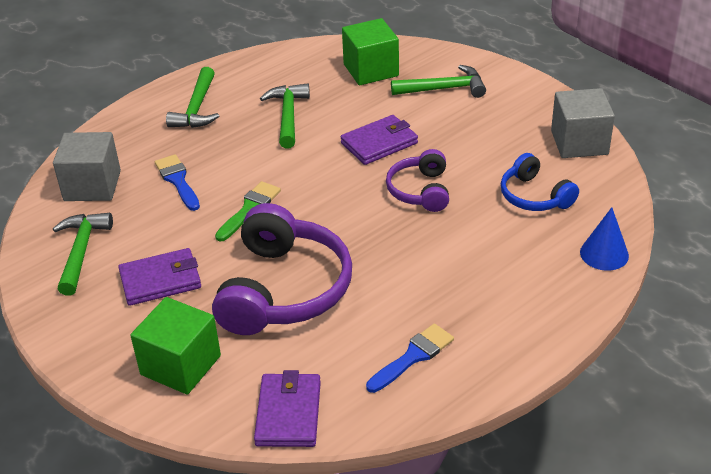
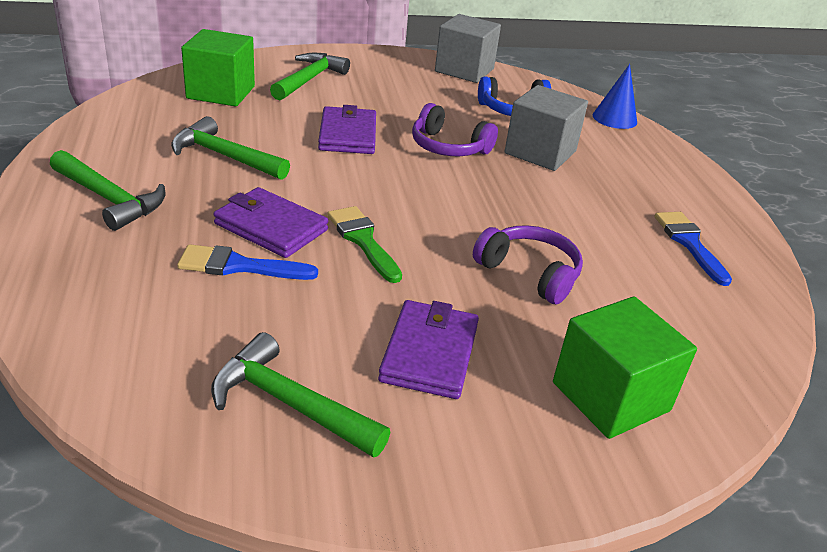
camera: 65 degrees left, 5 degrees down
(92, 186) = (146, 338): grey cube -> grey cube (540, 152)
(283, 289) = (529, 273): purple headphones -> purple headphones, size x0.55
(288, 413) = (738, 347): purple wallet -> purple wallet (271, 227)

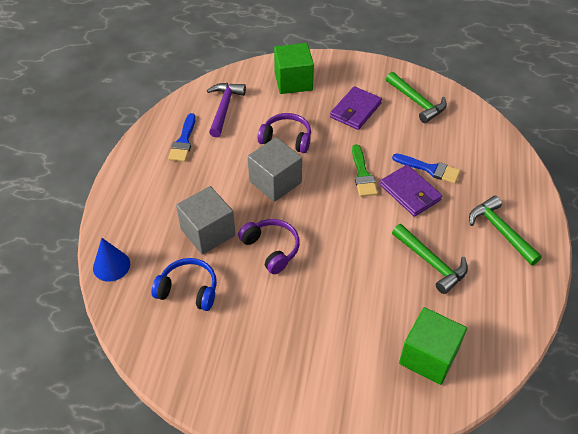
camera: 155 degrees left, 15 degrees up
(309, 80) = (347, 371): green hammer -> none
(347, 135) = (339, 276): purple wallet -> none
(464, 70) = (187, 371): grey cube -> grey cube (275, 182)
(529, 273) = (286, 139): purple headphones -> purple headphones turned 135 degrees clockwise
(687, 307) = (224, 108): none -> purple hammer

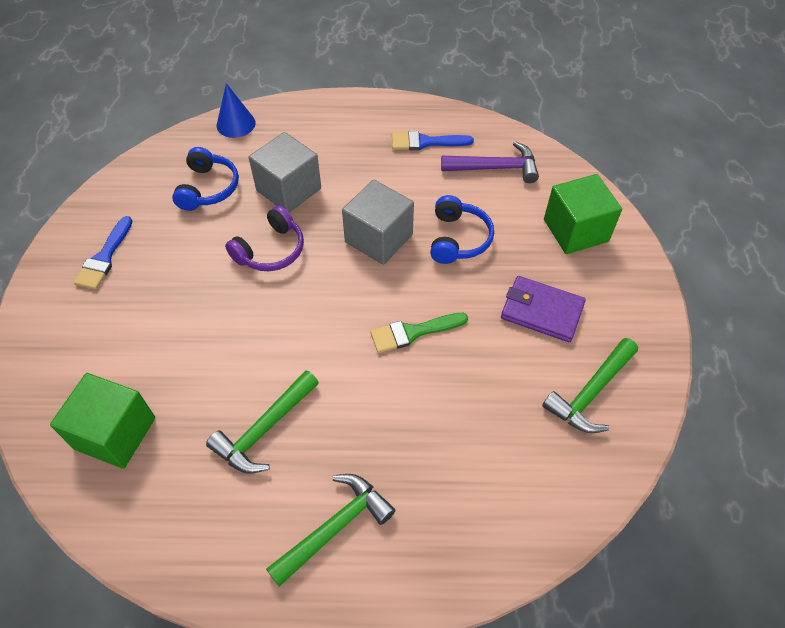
camera: 80 degrees right, 5 degrees up
(286, 139) = (458, 239): purple headphones -> blue headphones
(410, 192) = (390, 395): purple wallet -> none
(430, 169) = (444, 419): blue brush -> blue brush (104, 258)

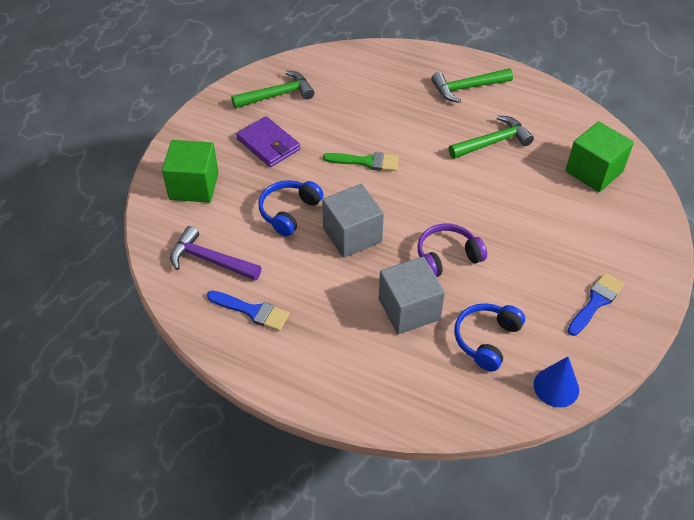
camera: 155 degrees left, 5 degrees down
(236, 124) = (435, 413): blue cone -> blue cone (556, 387)

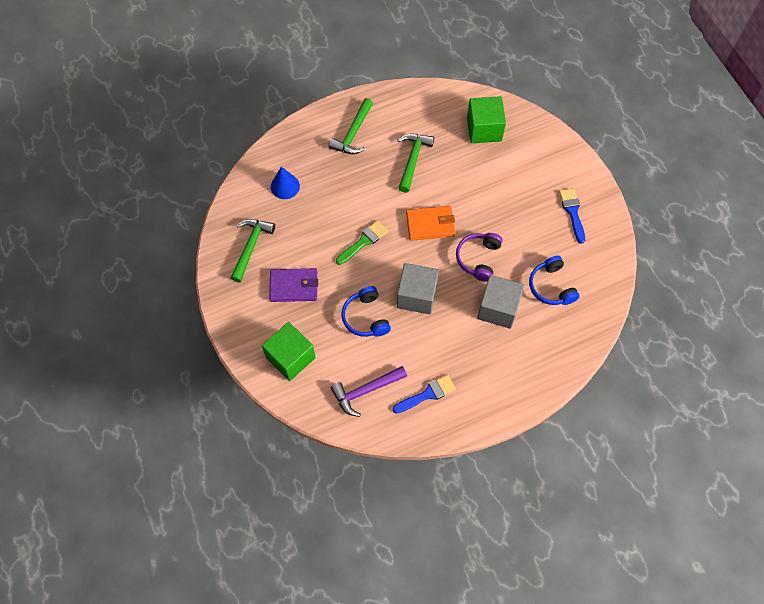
camera: 50 degrees left, 15 degrees up
(440, 197) = (430, 224): none -> orange wallet
(556, 387) = (607, 278): blue cone -> blue cone (285, 186)

